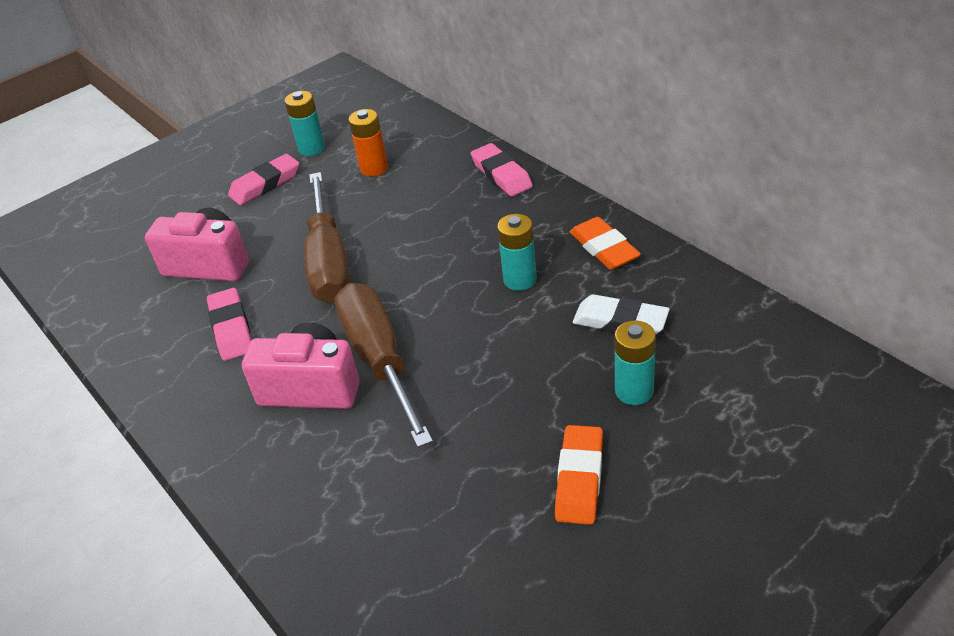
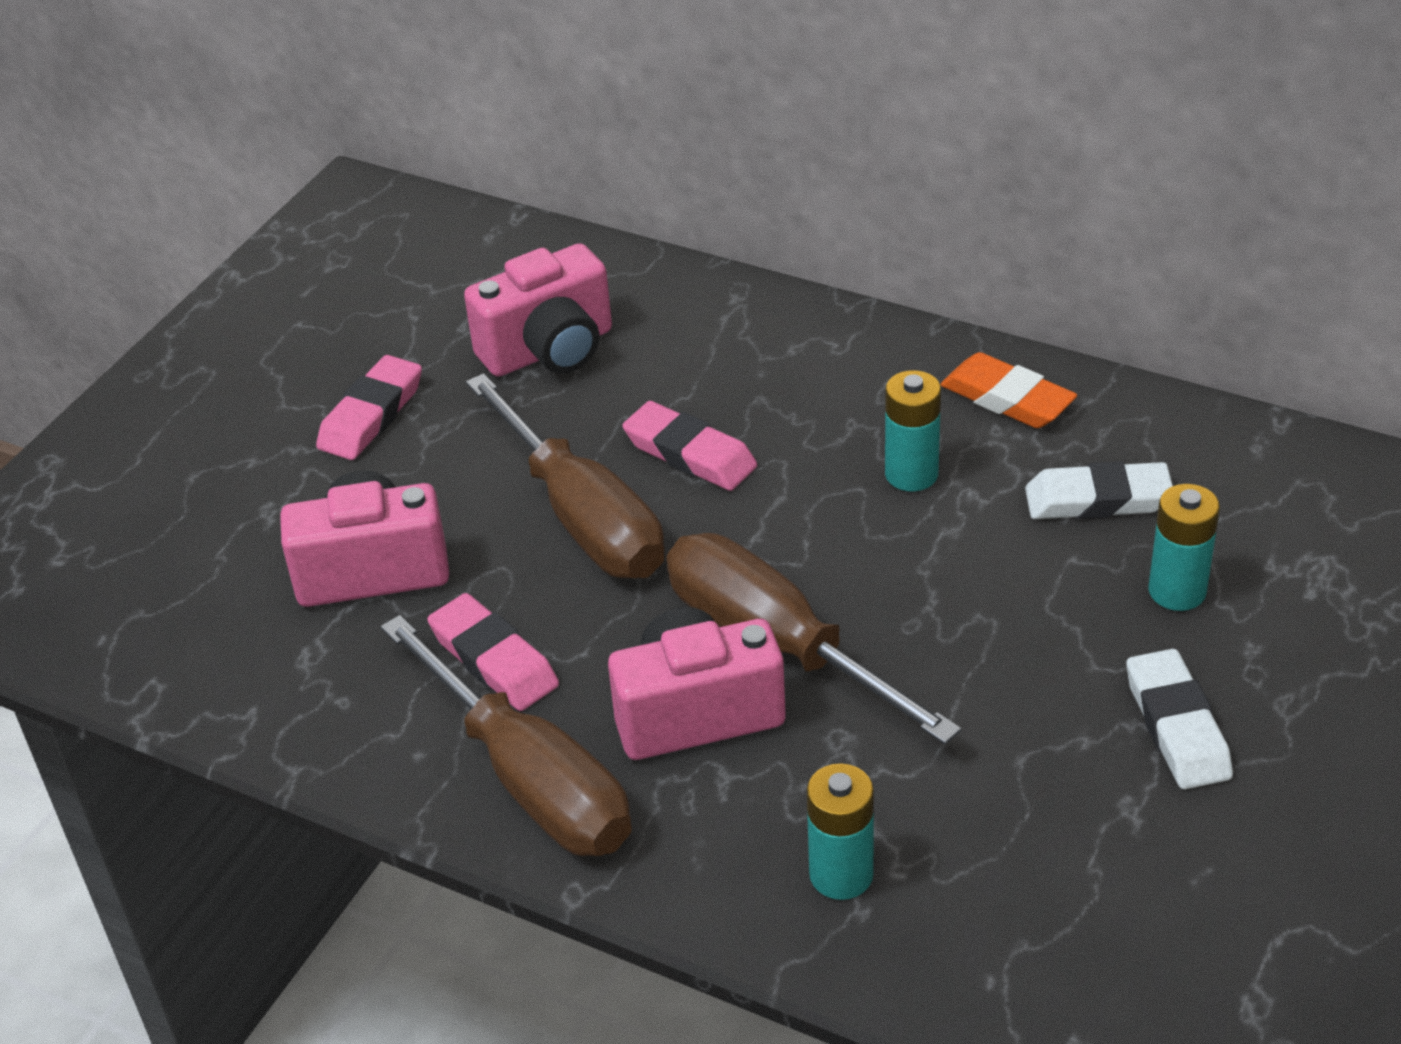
camera: 25 degrees left, 0 degrees up
(202, 400) = (529, 778): none -> brown screwdriver
(311, 148) = (411, 338): turquoise battery -> turquoise battery (841, 874)
(374, 168) = (549, 350): orange battery -> pink camera
(501, 174) = (773, 317): pink eraser -> pink eraser (690, 454)
(579, 478) = (1177, 726): orange eraser -> white eraser

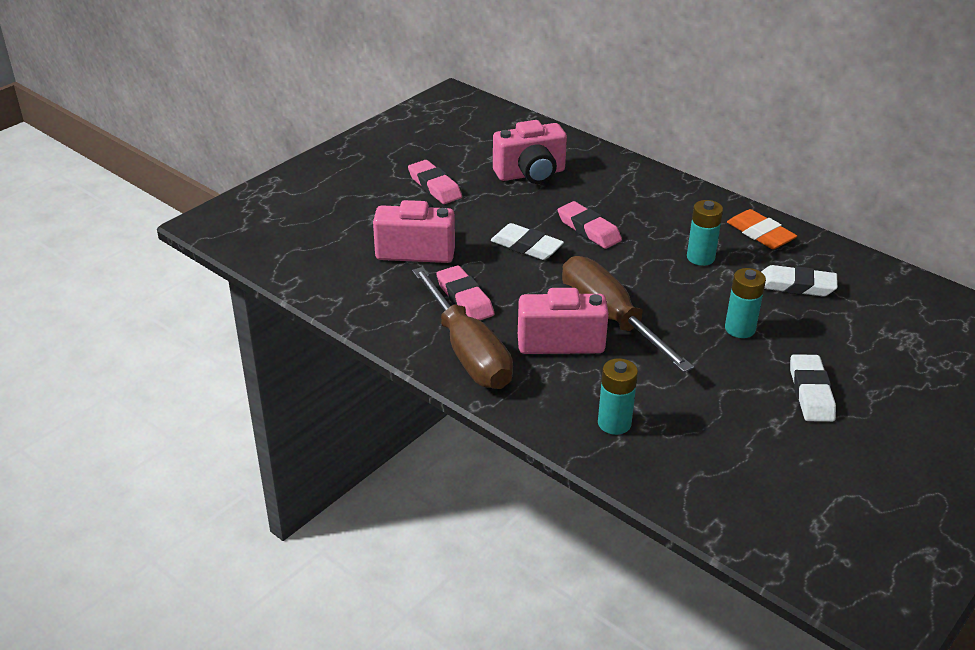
camera: 10 degrees right, 5 degrees down
(371, 415) = (434, 186): pink eraser -> pink eraser turned 75 degrees counterclockwise
(582, 516) = (526, 246): brown screwdriver -> white eraser
(1177, 591) = (827, 333): turquoise battery -> turquoise battery (740, 329)

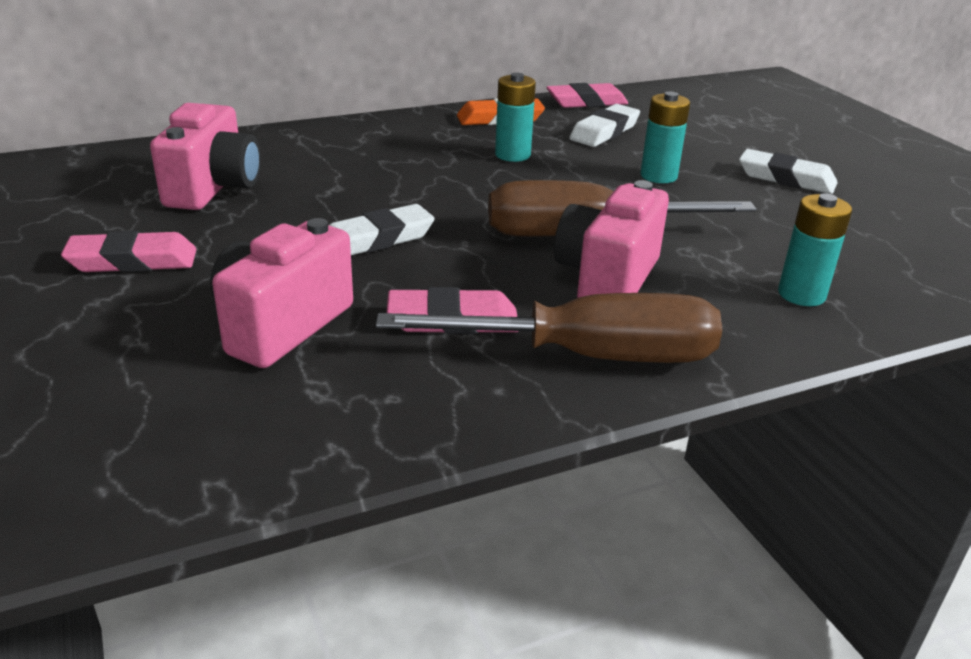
camera: 65 degrees left, 5 degrees down
(589, 229) = (387, 192): pink eraser -> pink eraser (586, 102)

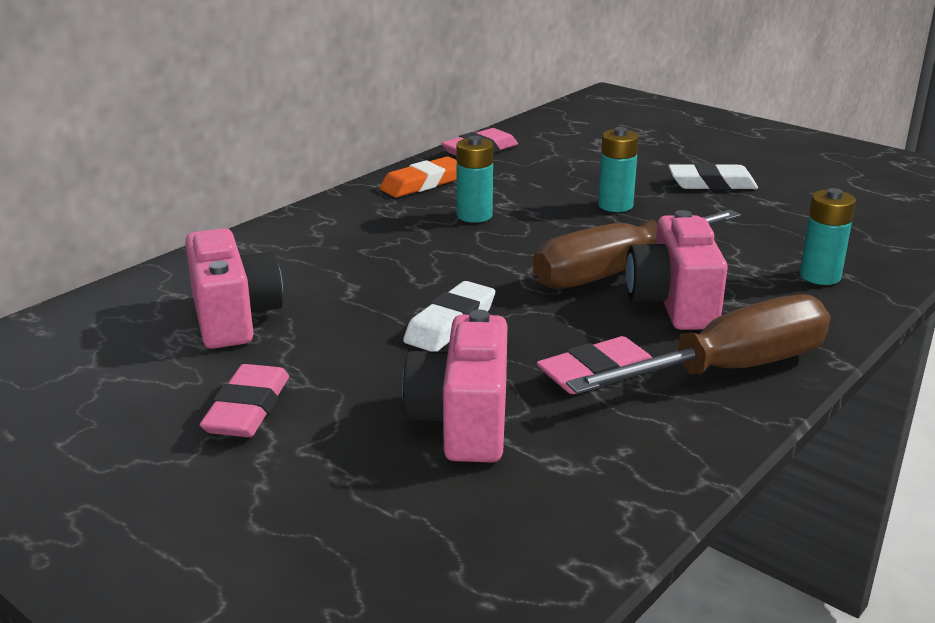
camera: 25 degrees left, 5 degrees down
(132, 261) = (247, 409): pink eraser -> pink eraser turned 45 degrees counterclockwise
(604, 132) = (527, 175): white eraser -> none

